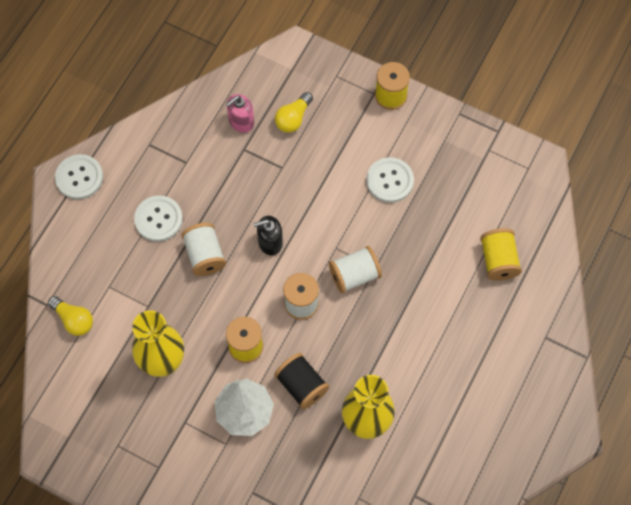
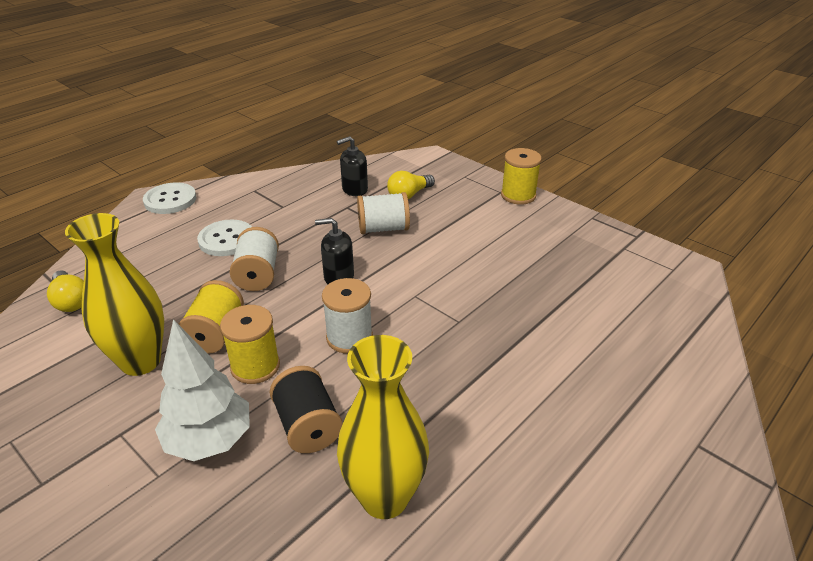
camera: 15 degrees right, 30 degrees down
(241, 121) = (354, 189): pink soap dispenser -> black soap dispenser
(354, 275) = (429, 324): white spool -> white spool (383, 229)
(389, 181) = (499, 253): white button -> none
(498, 260) = (628, 344): yellow spool -> yellow spool (215, 333)

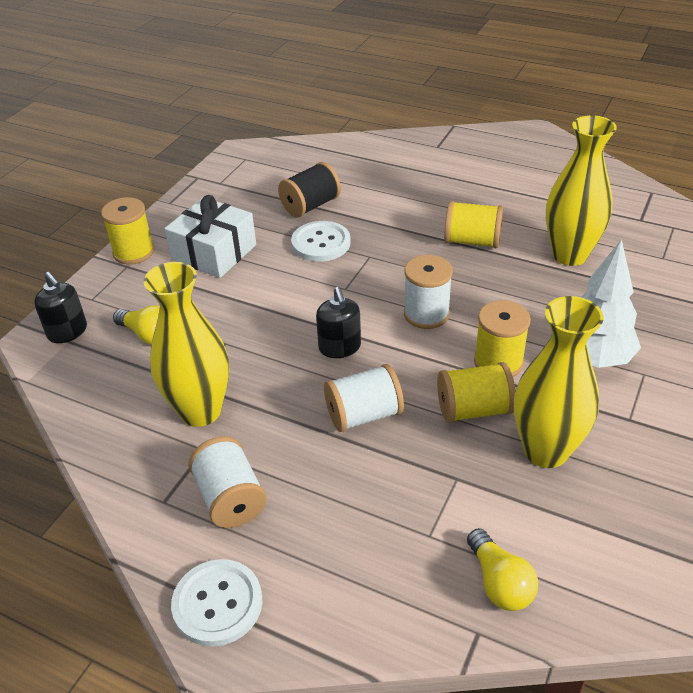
camera: 105 degrees left, 5 degrees up
(71, 301) = (499, 582): yellow light bulb -> yellow light bulb turned 120 degrees clockwise
(226, 239) = (304, 476): white button -> white button (321, 243)
(308, 426) = (539, 308): black spool -> black spool (310, 206)
(317, 208) = (200, 411): none -> yellow vase
(354, 189) = (143, 389): black soap dispenser -> black soap dispenser (67, 332)
(383, 229) = (233, 338): white spool -> white spool (230, 498)
(453, 408) = (472, 241): none -> yellow spool
(502, 232) = (214, 252): none -> white gift

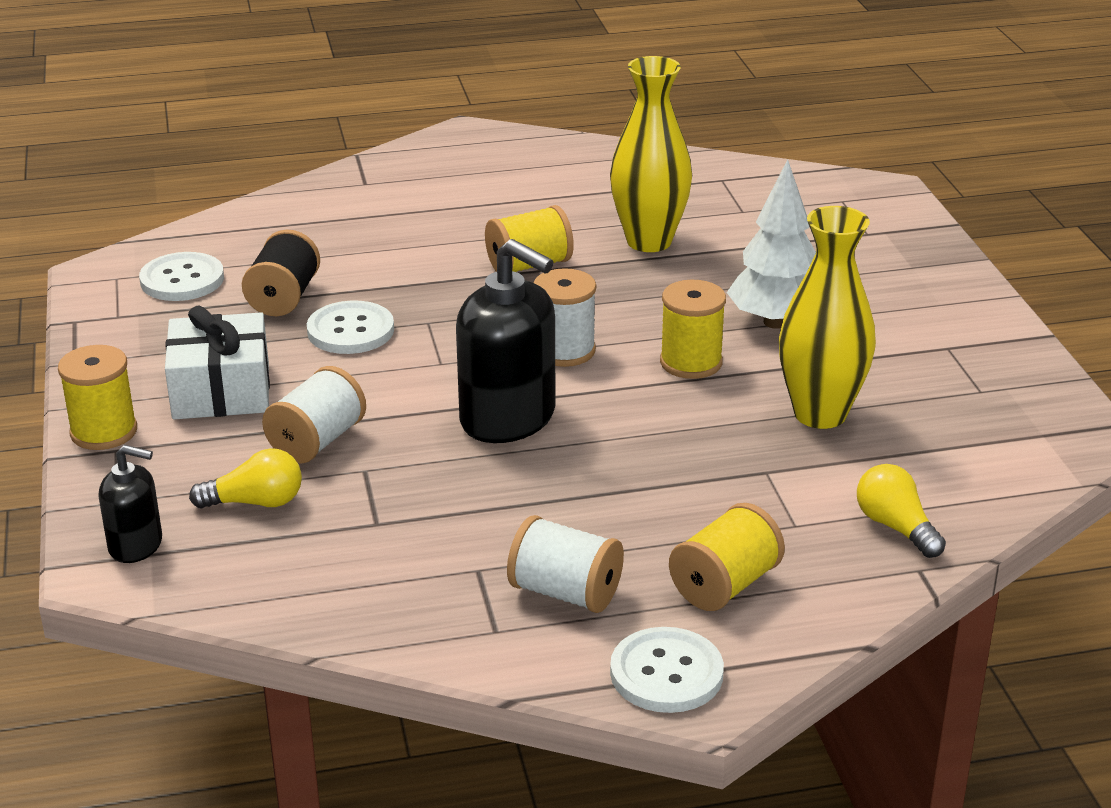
camera: 40 degrees left, 10 degrees down
(200, 411) = (426, 540): yellow vase -> none
(274, 173) = (182, 280): none -> white button
(339, 347) = (508, 418): black soap dispenser -> black soap dispenser, size x1.85
(364, 415) = (612, 463): white spool -> white spool (317, 441)
(474, 410) = (715, 411): yellow spool -> yellow spool (725, 585)
(499, 582) = (896, 527): yellow light bulb -> yellow light bulb turned 150 degrees counterclockwise

